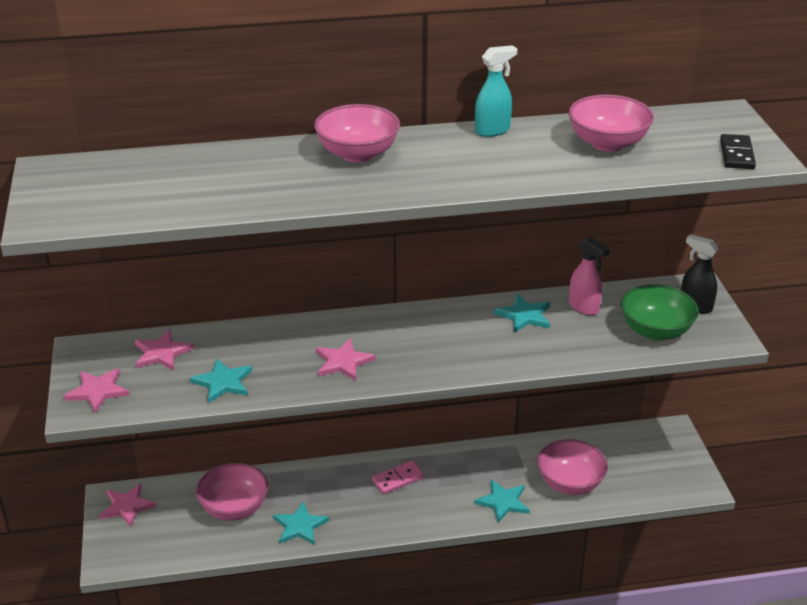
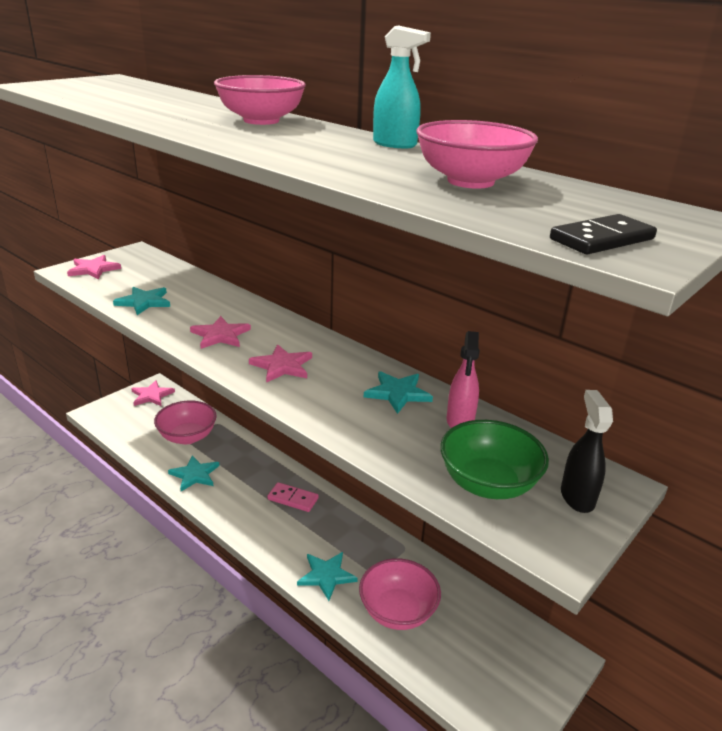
camera: 50 degrees right, 5 degrees down
(162, 353) = (158, 273): pink star -> pink star (282, 366)

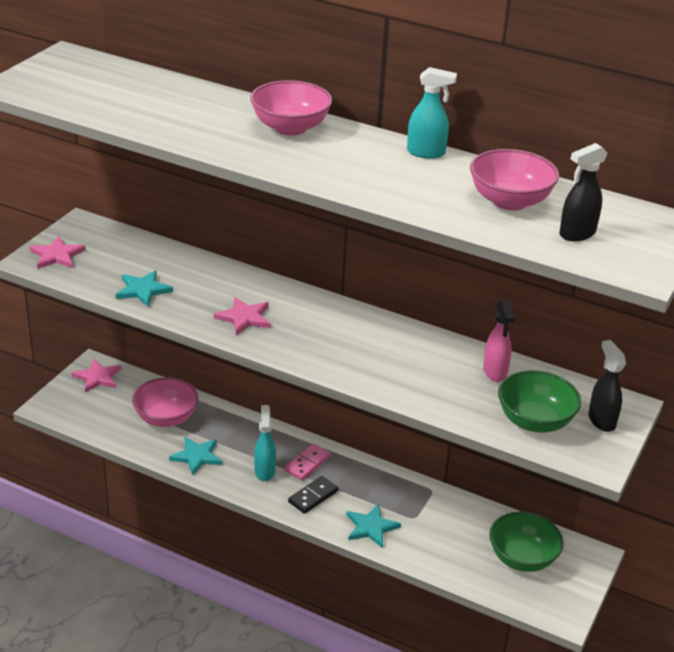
camera: 15 degrees left, 5 degrees up
(249, 499) = (264, 471): none -> turquoise spray bottle
(282, 366) = (321, 342): pink star -> none
(293, 499) = (307, 464): pink domino -> pink domino turned 60 degrees counterclockwise
(397, 393) = (434, 354): turquoise star -> none
(397, 611) = (445, 545): pink bowl -> none
(480, 645) = (522, 558): none -> green bowl
(548, 213) = (576, 234): none -> black spray bottle
(602, 239) = (617, 257): black domino -> black domino (313, 496)

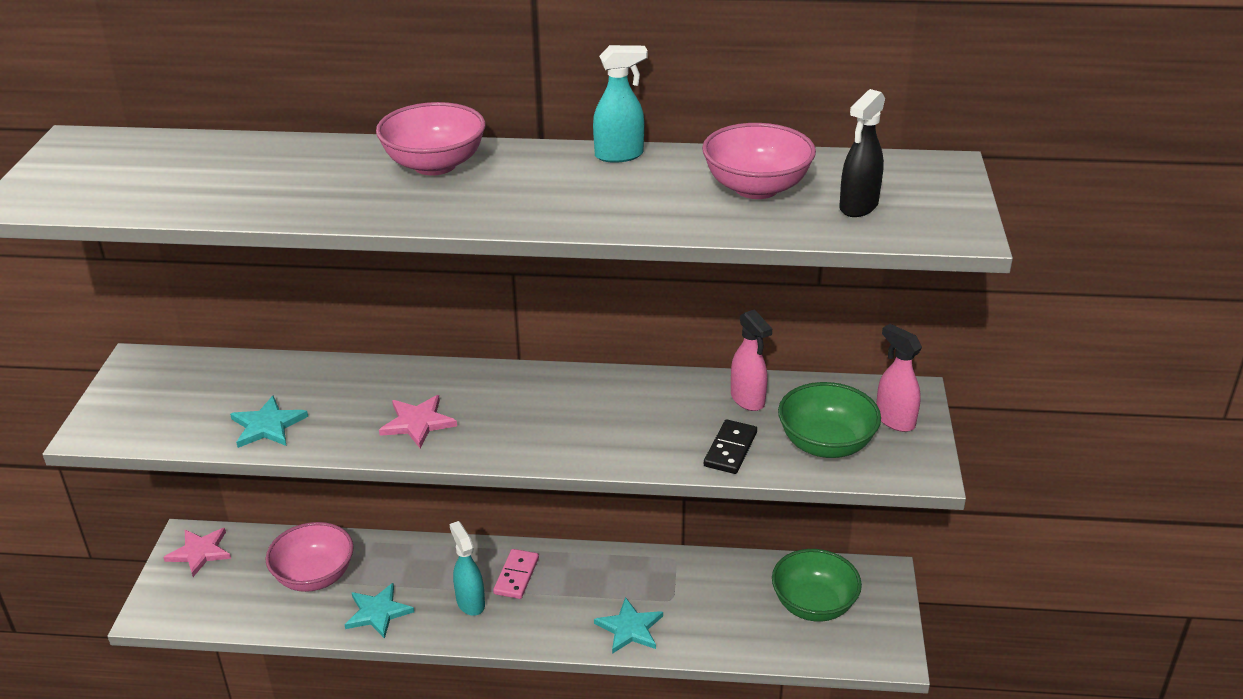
camera: 20 degrees left, 0 degrees up
(57, 255) = (126, 413): pink star -> none
(313, 496) = (544, 614): black domino -> black domino (730, 449)
(601, 420) = (894, 420): black spray bottle -> pink spray bottle

